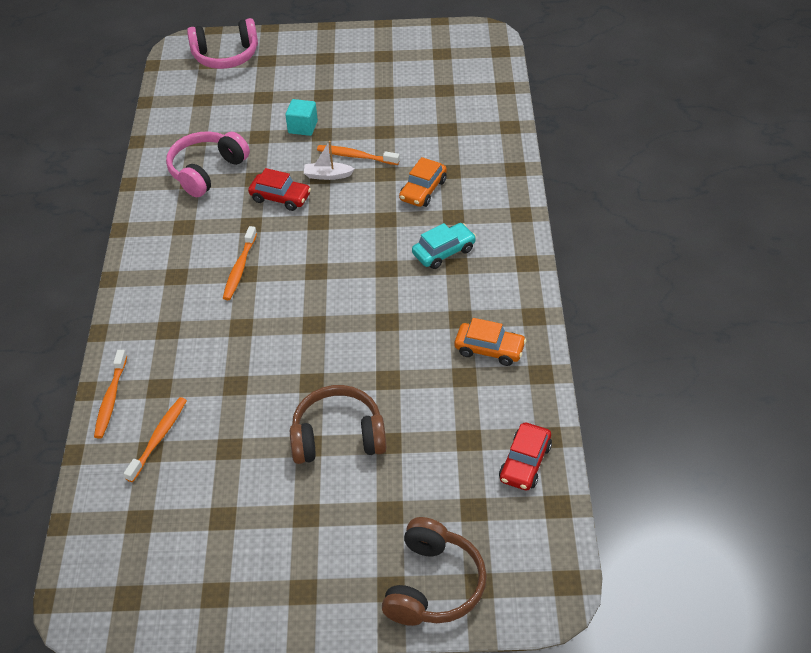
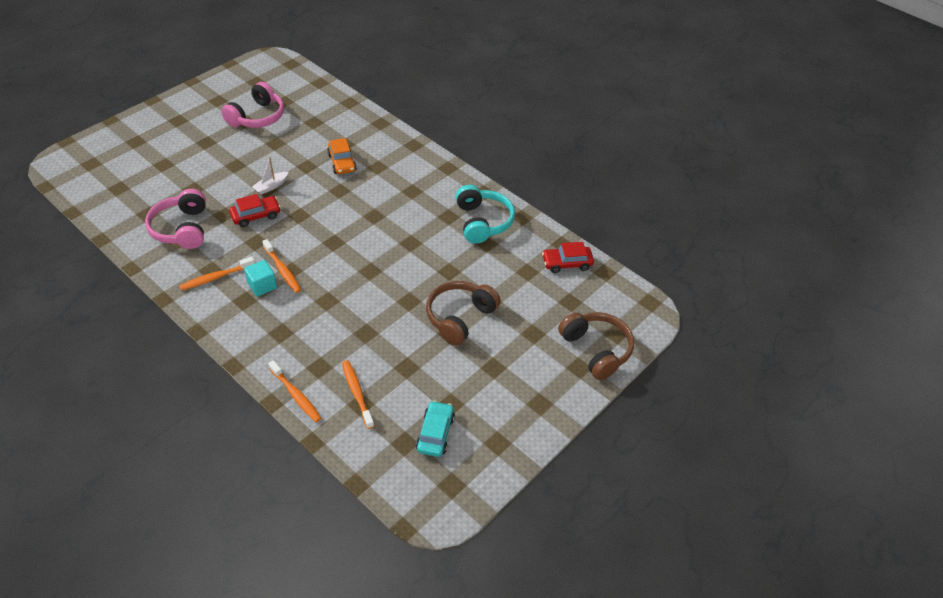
camera: 50 degrees left, 0 degrees up
(226, 56) = (99, 153): pink headphones -> pink headphones (257, 117)
(303, 127) = (217, 168): turquoise cube -> turquoise cube (262, 285)
(356, 156) = (275, 166): orange toothbrush -> orange toothbrush (216, 277)
(444, 251) = (396, 188): turquoise car -> turquoise car (435, 433)
(489, 349) = (482, 222): orange car -> turquoise headphones
(525, 463) = (567, 263): red car -> red car turned 105 degrees clockwise

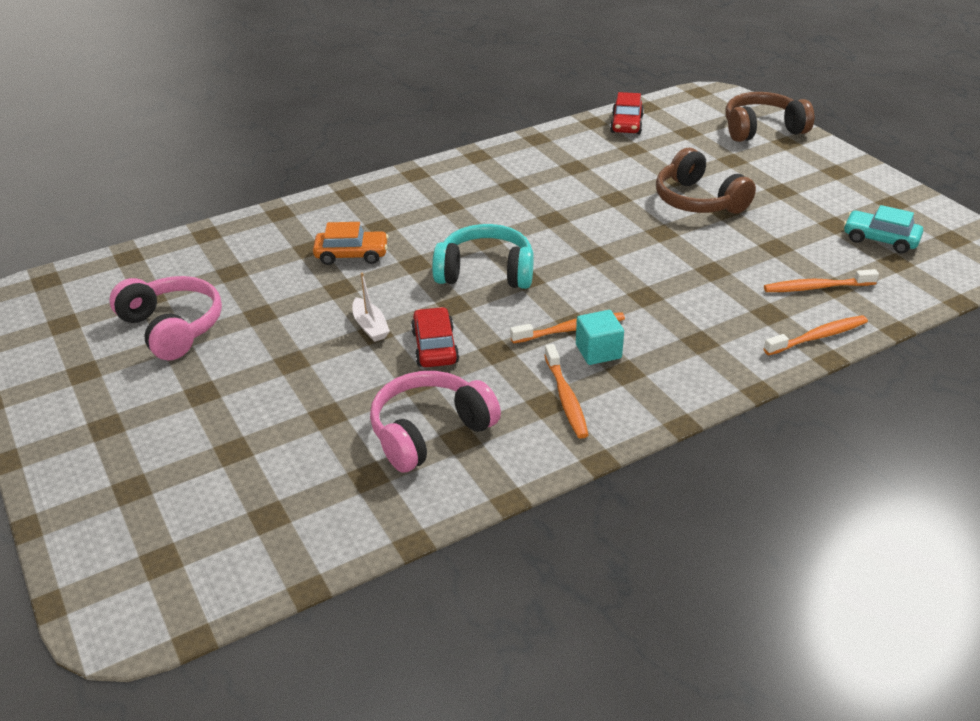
camera: 70 degrees left, 10 degrees down
(182, 228) = (430, 432): pink headphones -> pink headphones turned 135 degrees clockwise
(482, 222) = (534, 164): turquoise headphones -> turquoise headphones (485, 272)

